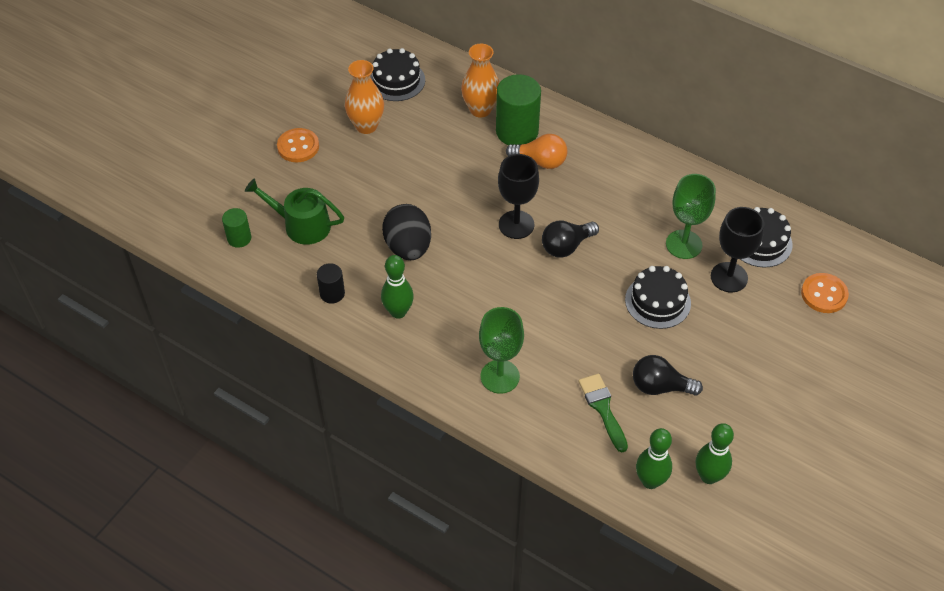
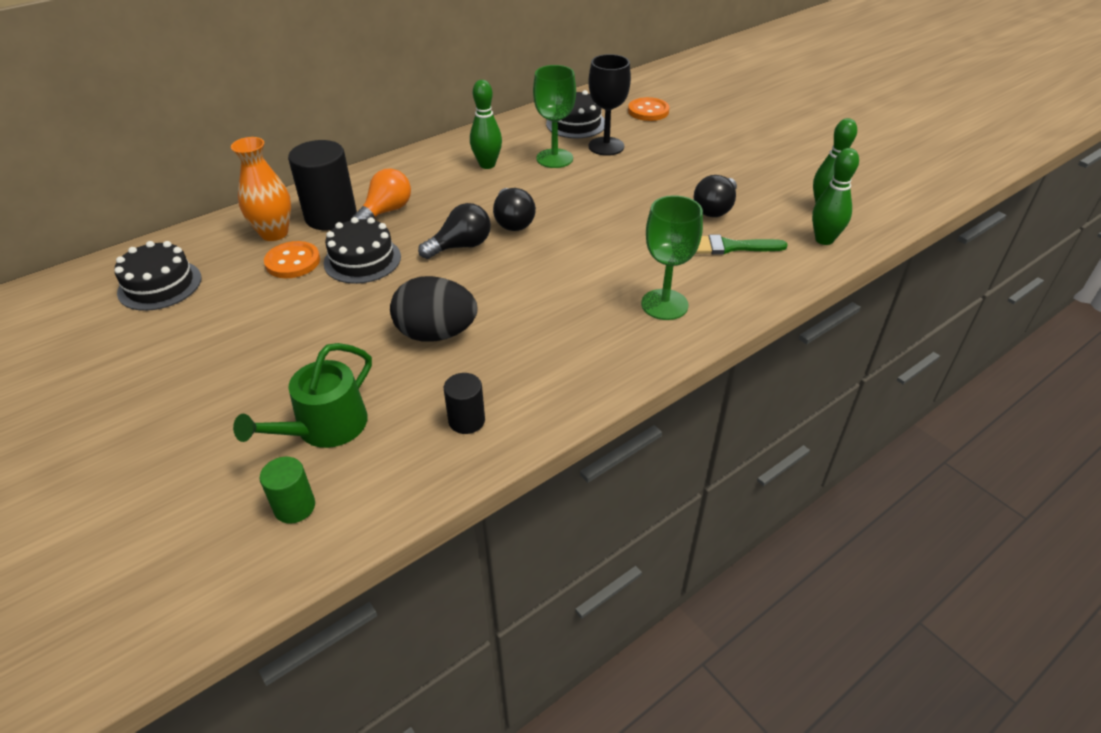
camera: 70 degrees left, 10 degrees down
(298, 146) = (178, 401): orange button -> orange button (293, 262)
(366, 126) = (207, 327): orange vase -> none
(398, 312) = (532, 364): green bowling pin -> green bowling pin (487, 165)
(516, 225) = (461, 246): black goblet -> black light bulb
(517, 131) = (331, 216): green cylinder -> black cylinder
(657, 301) = (613, 187): black cake -> black cake (362, 260)

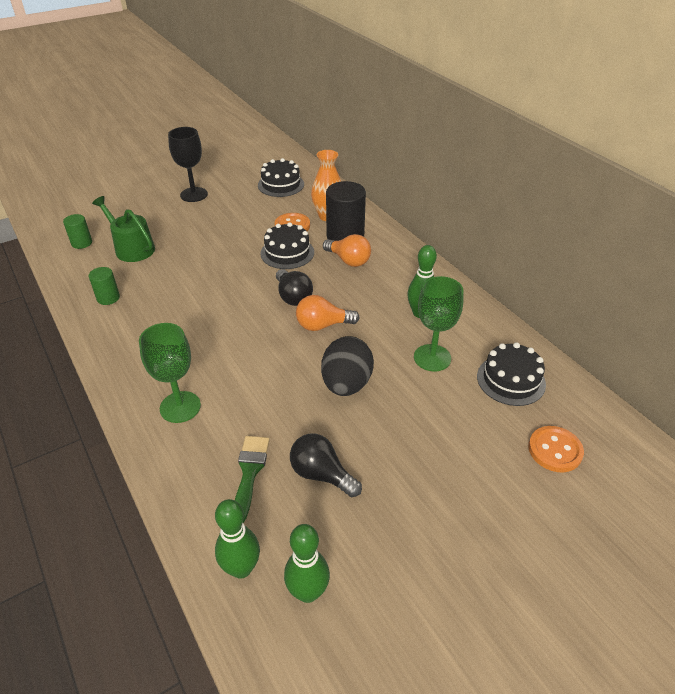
camera: 95 degrees right, 0 degrees up
(436, 334) = (194, 286): black egg -> black egg (346, 384)
(466, 420) = (108, 298): black cylinder -> green cylinder
(513, 222) = (322, 325): black light bulb -> orange light bulb
(606, 146) = (459, 400): black goblet -> black goblet (194, 195)

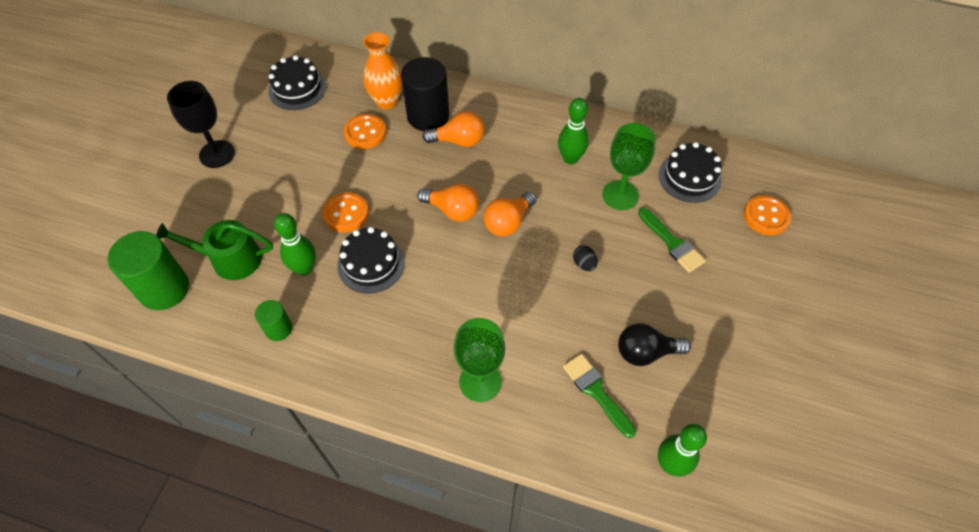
camera: 40 degrees left, 15 degrees up
(82, 243) = (164, 289): green cylinder -> green cylinder, size x1.89
(224, 261) = (346, 213): none -> orange button
(287, 253) = (395, 166): black cake -> black cake (371, 264)
(293, 297) = (452, 210): black light bulb -> orange light bulb
(308, 592) = (727, 442): green bowling pin -> green bowling pin (304, 268)
(346, 384) = (584, 264): black egg -> black egg, size x0.43
(438, 415) = (672, 243): none -> green brush

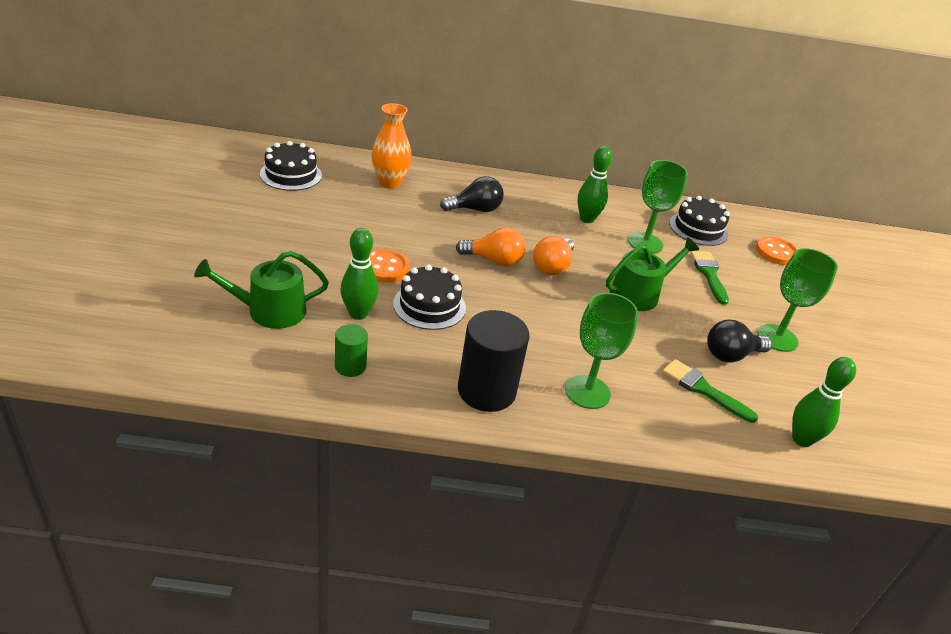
camera: 20 degrees left, 20 degrees down
(164, 289) = (198, 341): green cylinder -> none
(217, 154) = (220, 226): black goblet -> none
(365, 133) = (377, 206): orange button -> none
(428, 116) = (436, 192): black cylinder -> black cylinder (486, 391)
(458, 141) = (475, 209): orange light bulb -> black light bulb
(584, 264) = (639, 294): black egg -> green watering can
(672, 243) = (709, 274): green brush -> green brush turned 135 degrees counterclockwise
(707, 335) = (777, 338): none -> green goblet

